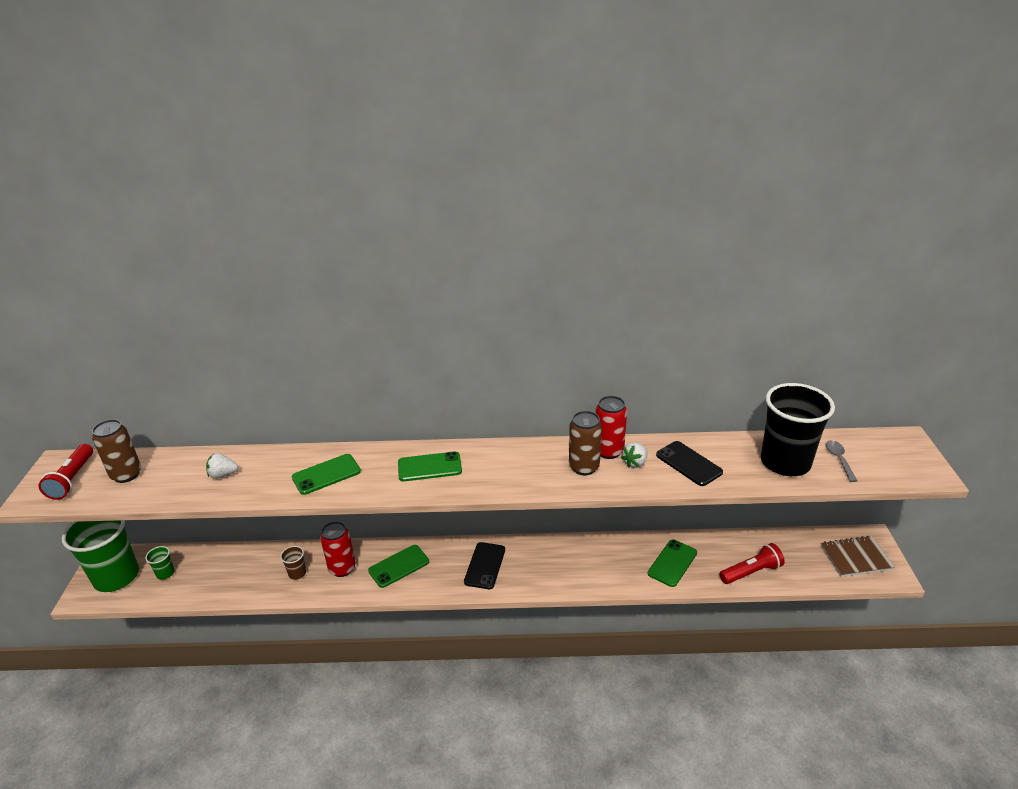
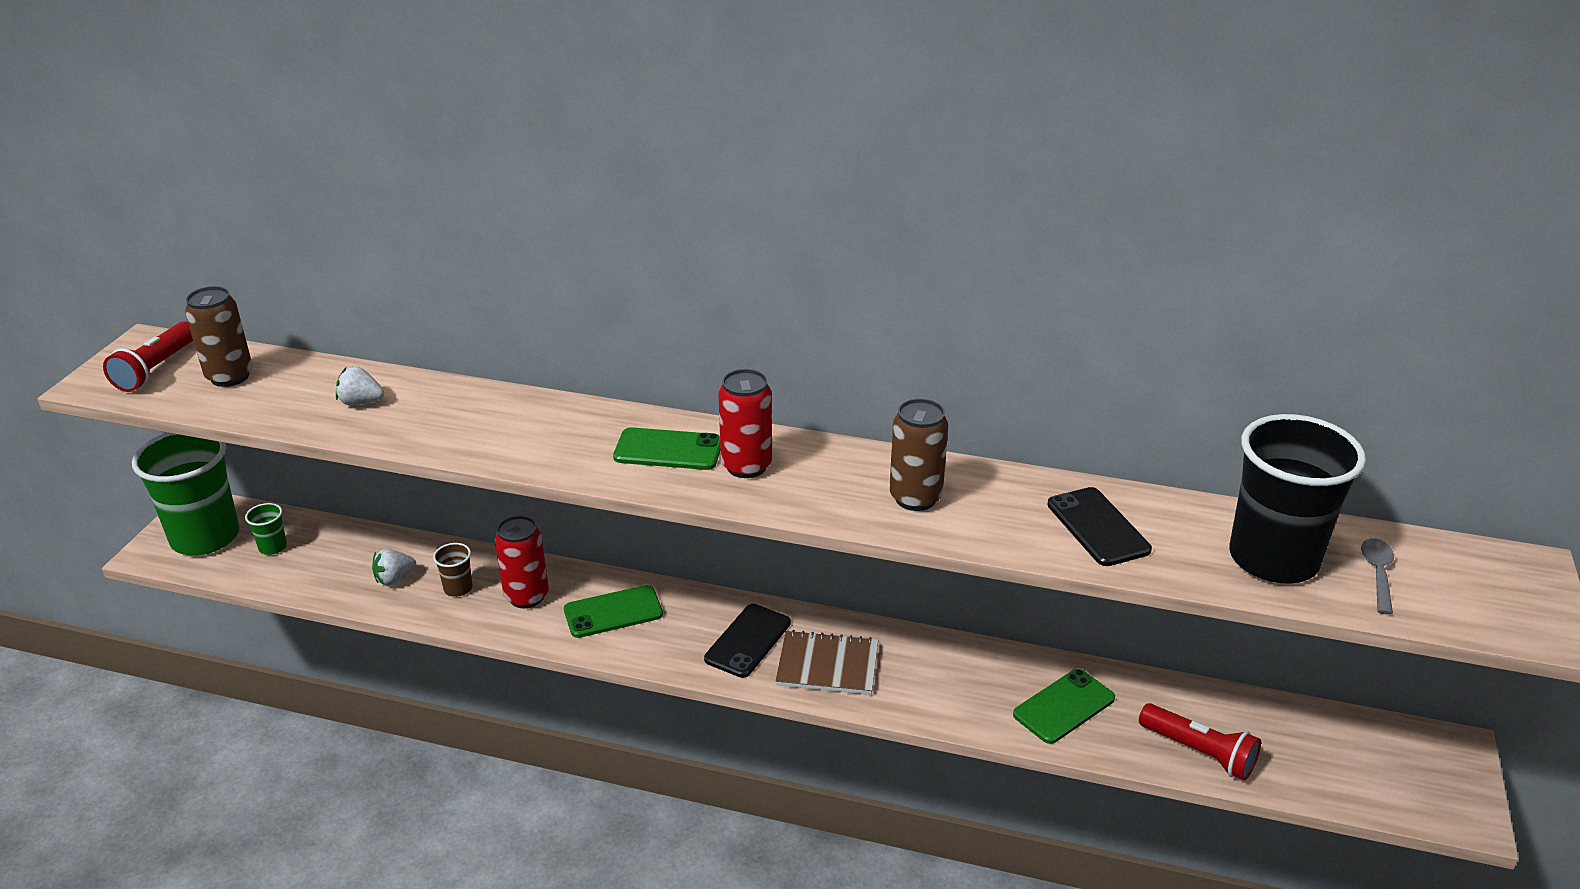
camera: 15 degrees right, 0 degrees up
(326, 474) = (508, 430): green phone -> none
(608, 451) = (969, 482): red can -> red can (746, 466)
(635, 463) = (1005, 508): white strawberry -> white strawberry (394, 579)
(751, 572) = (1199, 752): red flashlight -> red flashlight turned 45 degrees clockwise
(856, 558) = (1408, 773): brown notebook -> brown notebook (827, 665)

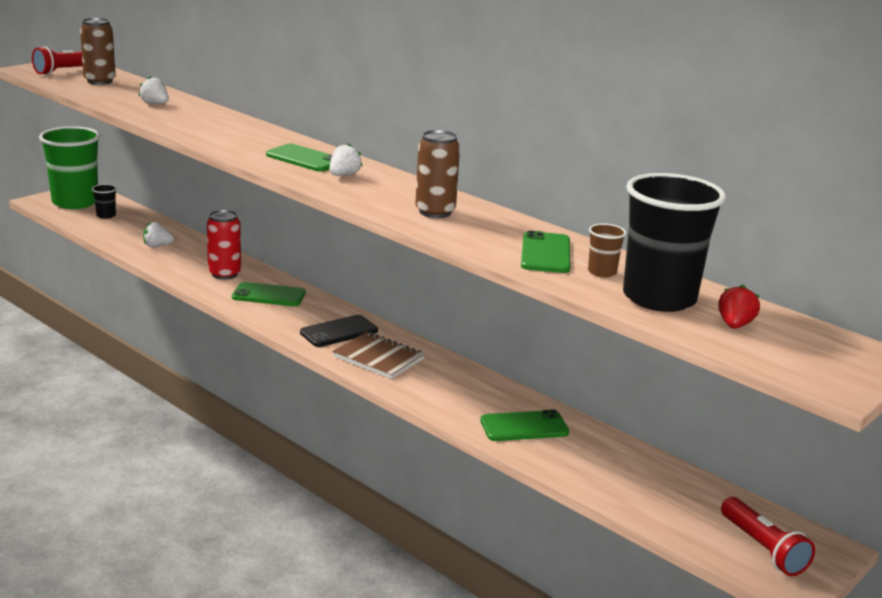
camera: 25 degrees right, 10 degrees down
(273, 547) = (106, 215): green cup -> black cup
(458, 588) = (188, 260): brown cup -> brown cup (602, 272)
(746, 466) = (344, 175): red can -> white strawberry
(1098, 527) = (545, 253): black phone -> green phone
(1199, 752) = (602, 480): red flashlight -> red flashlight (763, 548)
(1377, 574) = (734, 325): grey spoon -> red strawberry

